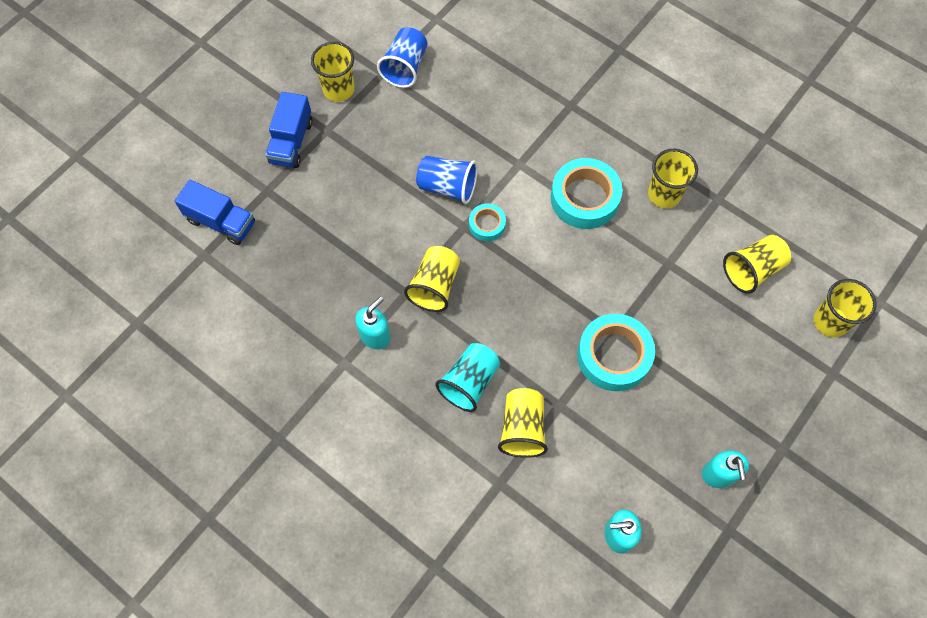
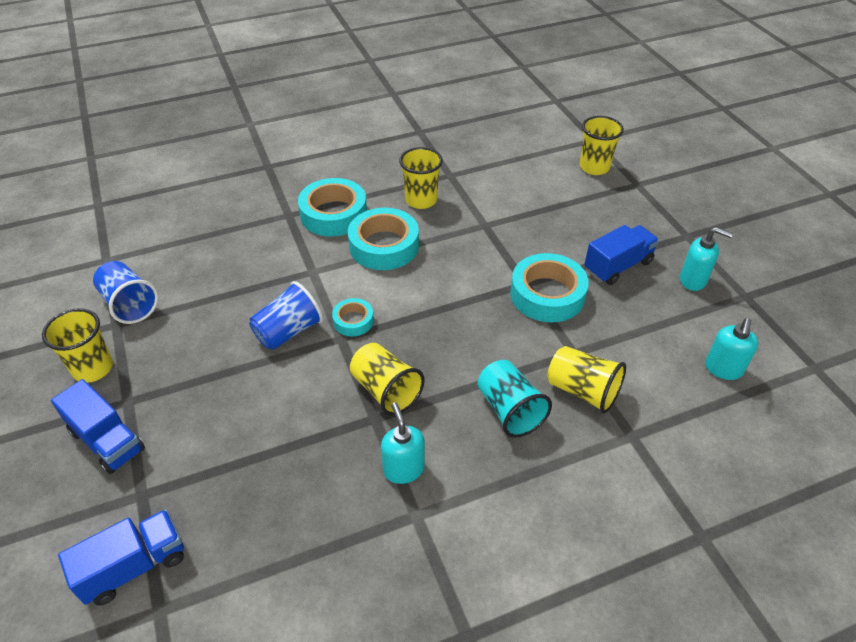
camera: 60 degrees left, 20 degrees down
(596, 137) = (333, 214): none -> turquoise tape
(692, 400) = (618, 266): none -> blue truck
(752, 270) = (524, 185): yellow cup -> none

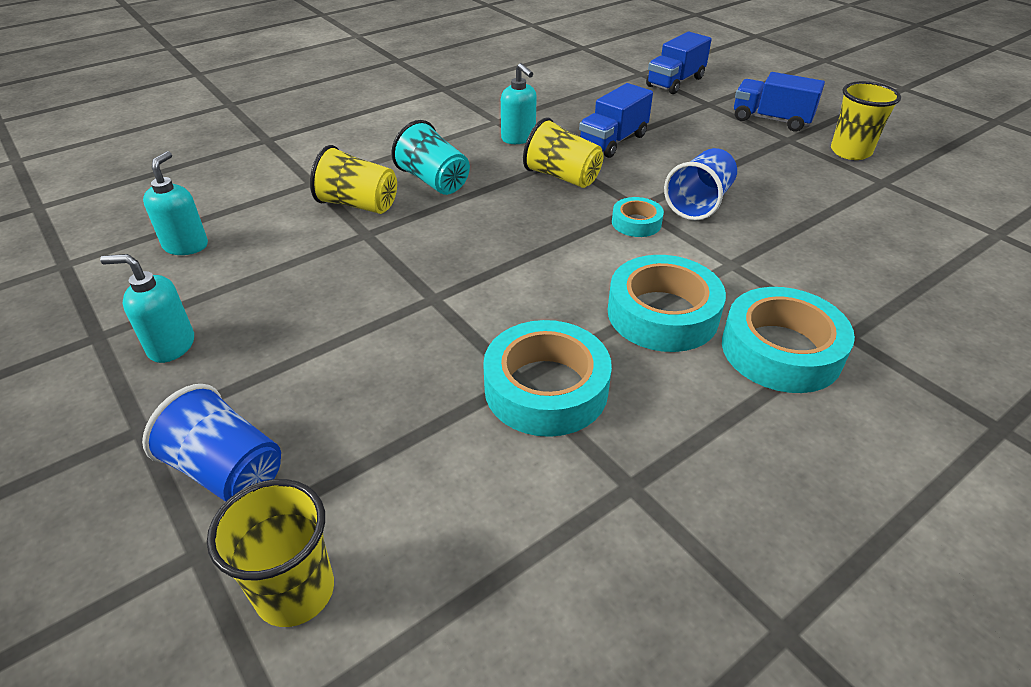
camera: 165 degrees right, 5 degrees down
(129, 304) = (896, 198): blue cup -> blue cup (227, 471)
(421, 200) = (654, 408): yellow cup -> none
(547, 294) = (401, 289): turquoise tape -> turquoise tape (546, 388)
(618, 266) = (289, 347): blue truck -> blue truck (613, 141)

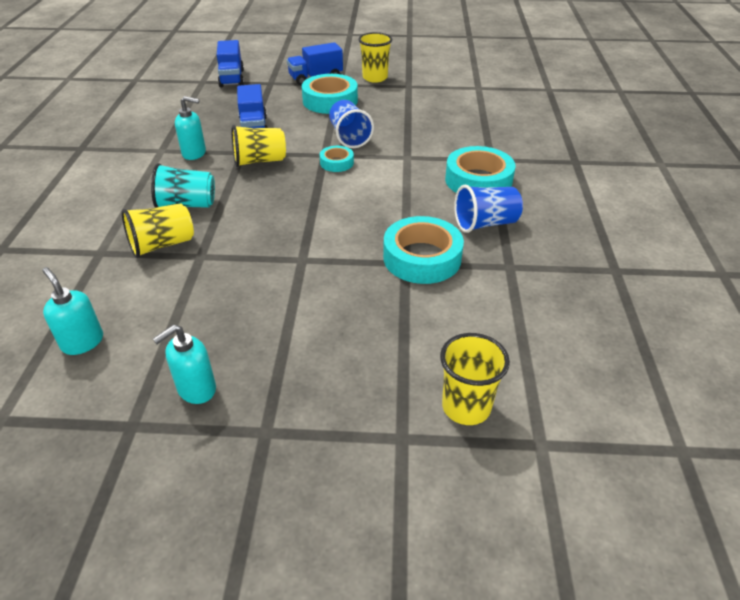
camera: 50 degrees left, 0 degrees up
(227, 471) = (350, 403): blue cup -> blue cup (485, 224)
(662, 314) = (415, 196): turquoise tape -> turquoise tape (330, 101)

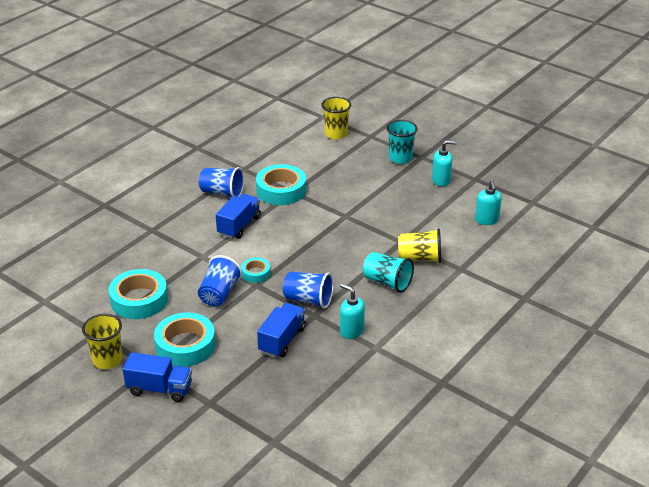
camera: 145 degrees left, 5 degrees down
(231, 78) = (240, 432): blue truck -> blue truck (239, 226)
(259, 161) = (308, 300): yellow cup -> blue cup
(303, 407) = (400, 158): none -> turquoise cup
(478, 180) = (184, 219): turquoise tape -> turquoise tape (139, 300)

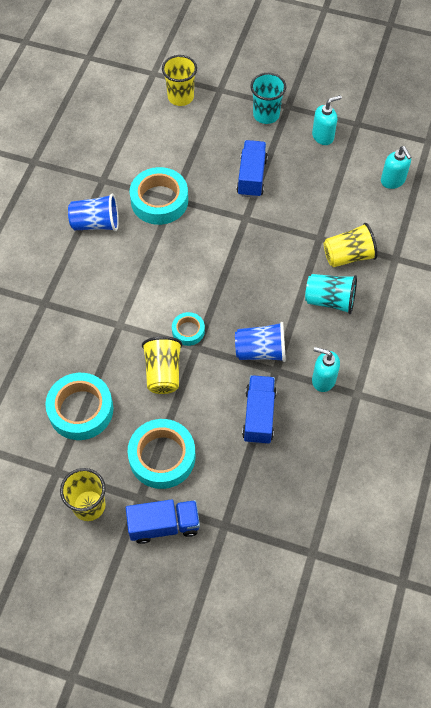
camera: 20 degrees left, 25 degrees up
(219, 293) = (163, 372): blue cup -> yellow cup
(239, 226) = (138, 267): blue truck -> blue truck (252, 177)

